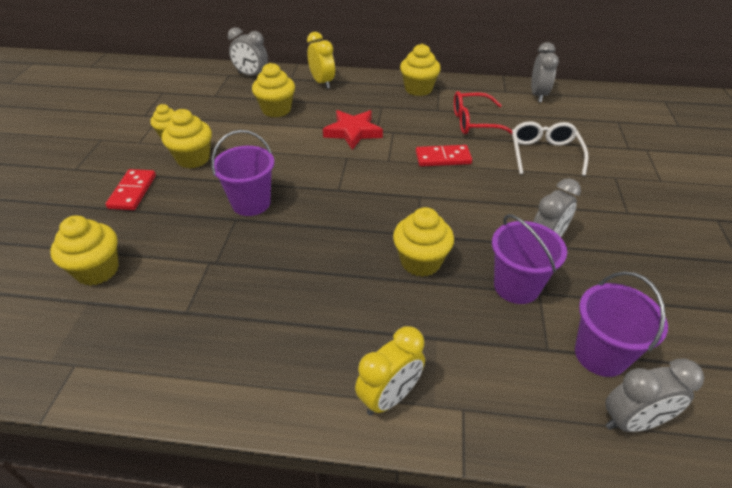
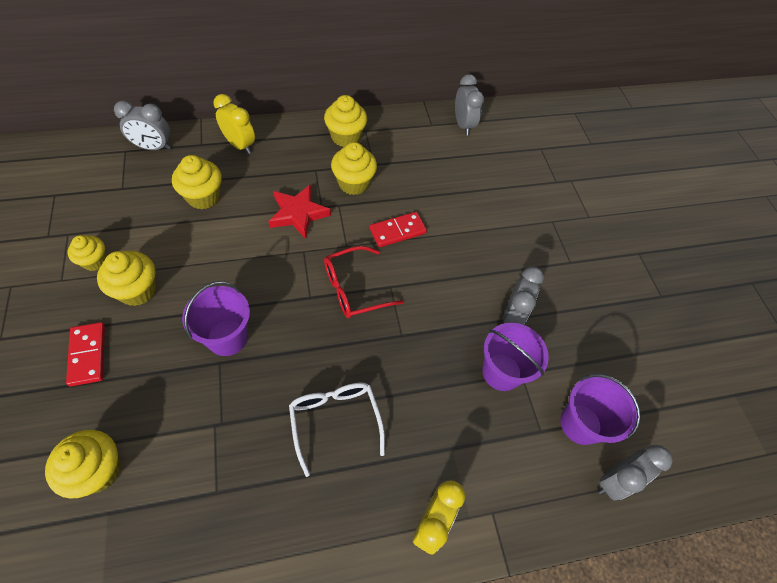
camera: 25 degrees left, 15 degrees up
(420, 262) = (414, 367): yellow cupcake -> yellow cupcake (353, 183)
(475, 122) = (414, 175): red glasses -> red glasses (355, 288)
(544, 154) = (487, 205): white glasses -> white glasses (335, 421)

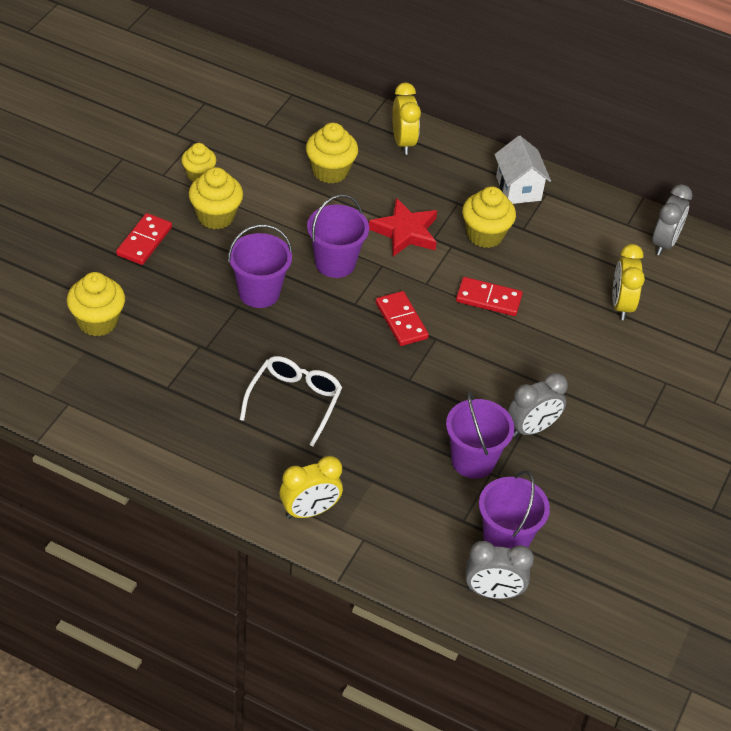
camera: 40 degrees right, 10 degrees down
(153, 147) = (320, 103): grey clock -> none
(267, 271) = (335, 263): none -> purple bucket
(345, 137) = (518, 188): yellow cupcake -> white house
(355, 288) = (401, 321): red glasses -> red domino
(479, 183) = (621, 305): none -> yellow clock

